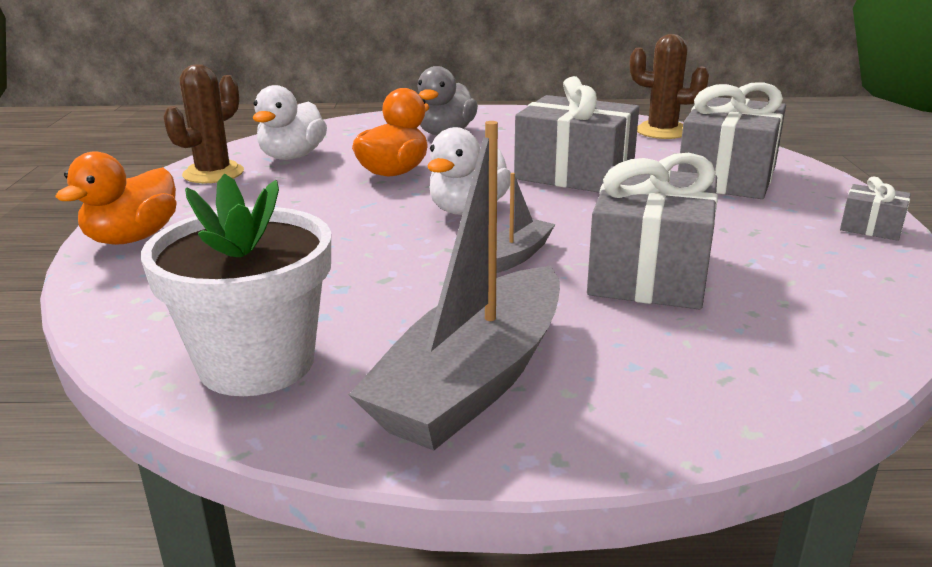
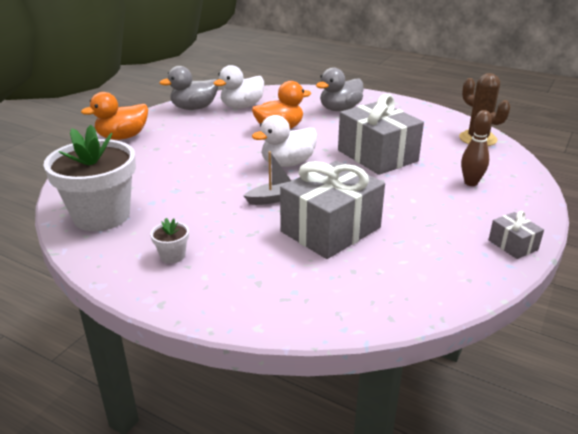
camera: 30 degrees right, 5 degrees up
(213, 173) = (194, 108): brown cactus -> grey duck
(473, 381) = (172, 256): grey boat -> white flower pot
(726, 177) = (471, 183): grey gift -> brown bowling pin

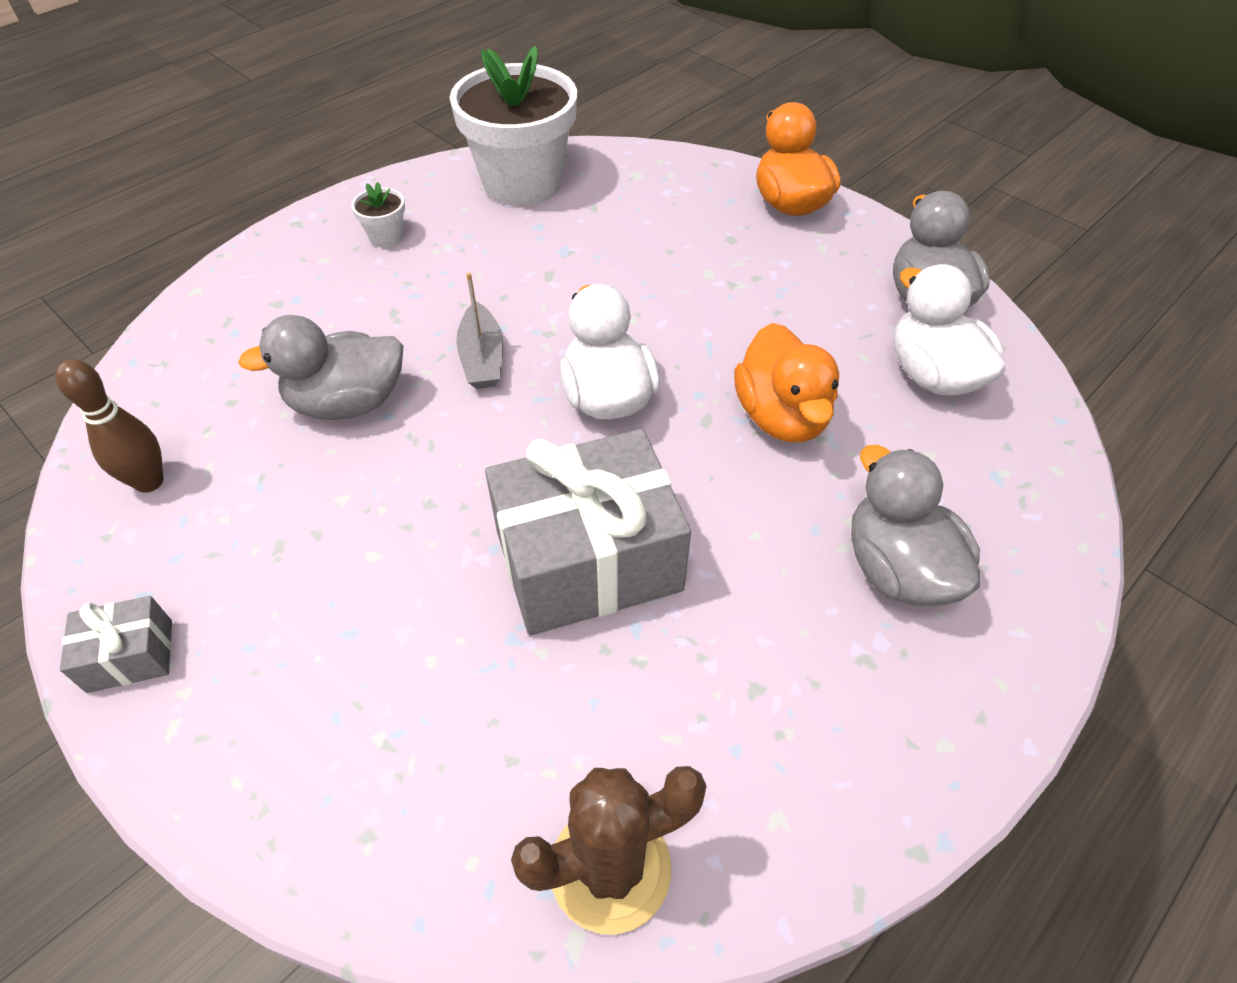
camera: 105 degrees right, 20 degrees up
(330, 229) = (348, 403): grey gift -> grey duck
(471, 183) = (380, 704): brown bowling pin -> brown bowling pin (149, 482)

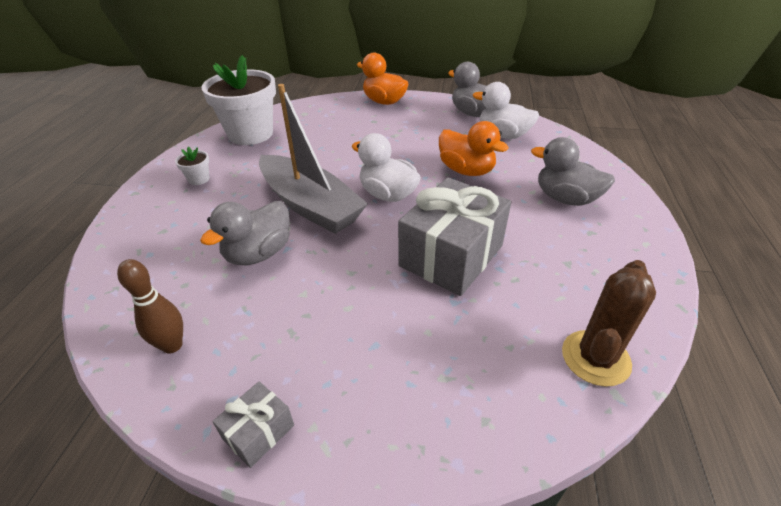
camera: 35 degrees left, 10 degrees down
(482, 358) = (310, 205): grey boat -> grey boat, size x2.15

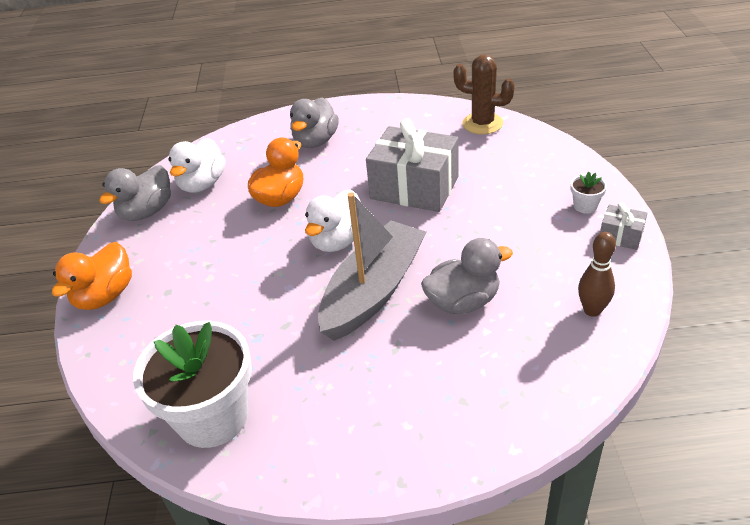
camera: 100 degrees left, 0 degrees up
(199, 179) = (349, 420): white flower pot -> white flower pot (585, 206)
(258, 253) = (463, 302): grey duck -> grey duck turned 45 degrees counterclockwise

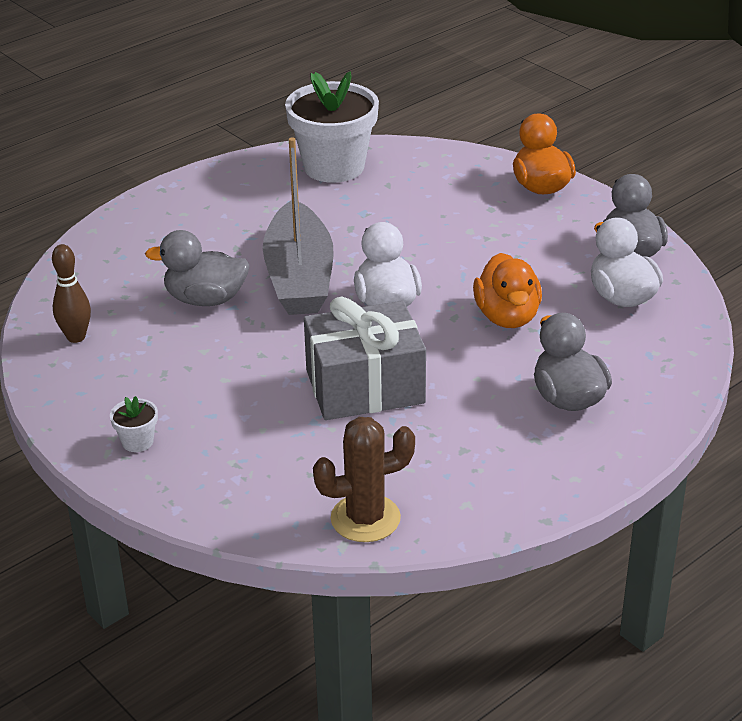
camera: 140 degrees right, 5 degrees down
(463, 302) = (205, 299): grey duck -> grey duck turned 60 degrees clockwise
(621, 236) = (78, 420): grey gift -> none

